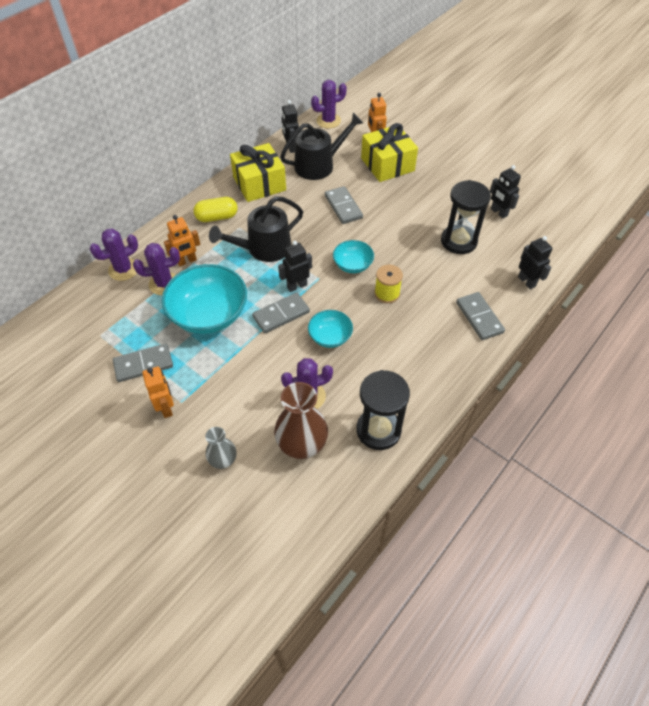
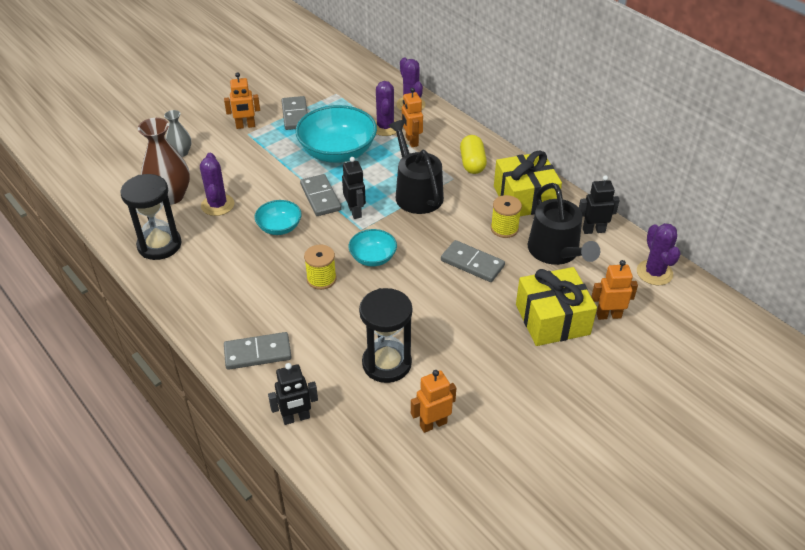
camera: 100 degrees right, 10 degrees down
(299, 192) = (504, 228): none -> yellow spool
(343, 207) = (472, 263): grey domino -> grey domino turned 45 degrees clockwise
(498, 212) = (433, 424): black robot -> orange robot

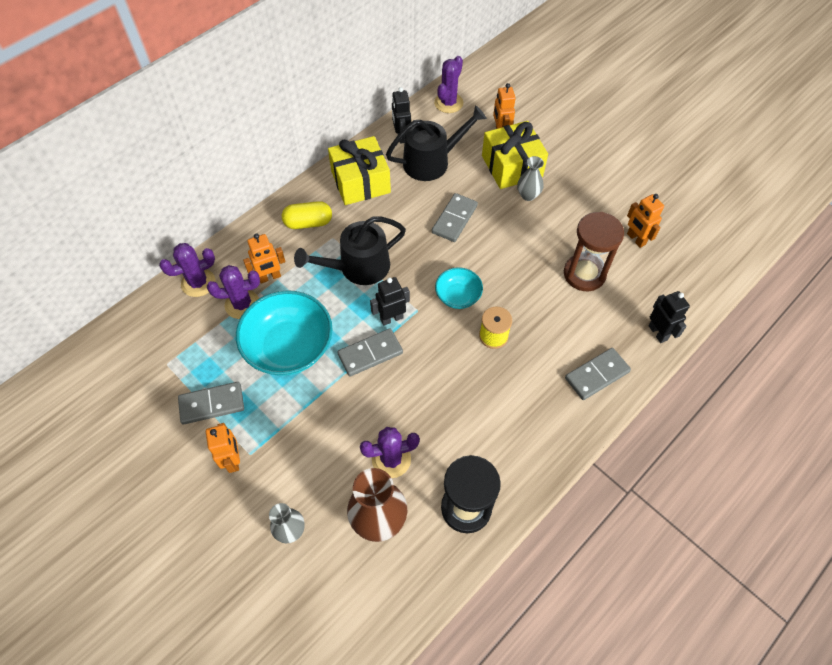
camera: 95 degrees left, 15 degrees up
(257, 353) = (597, 375): grey domino -> grey domino turned 75 degrees clockwise
(279, 227) = (423, 386): turquoise bowl -> none
(386, 363) = (584, 274): black hourglass -> brown hourglass
(504, 228) = (405, 197): yellow spool -> none
(506, 329) = (528, 195): none -> grey vase
(654, 273) = (448, 103): purple cactus -> purple cactus turned 45 degrees counterclockwise

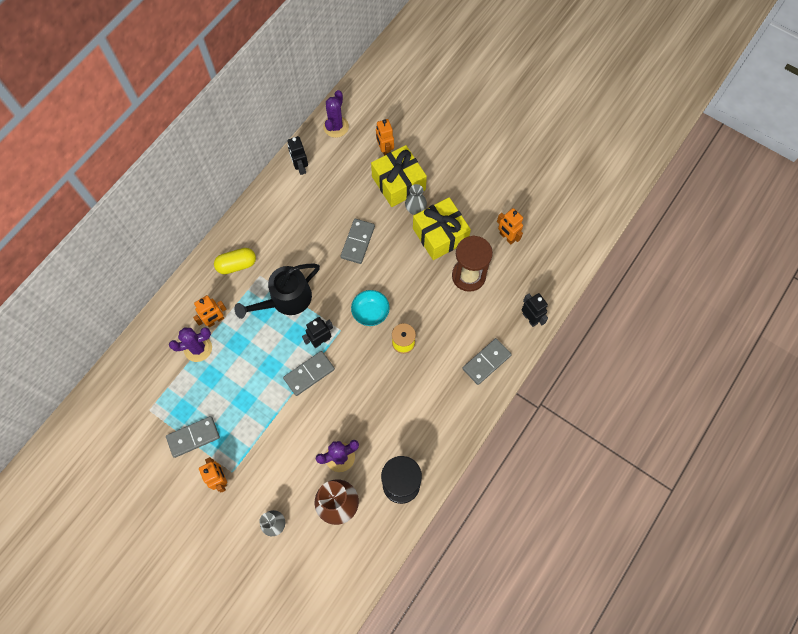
camera: 10 degrees left, 10 degrees up
(198, 283) = (157, 335): purple cactus -> none
(289, 347) = (244, 379): turquoise bowl -> none
(360, 182) = (273, 218): yellow gift -> yellow gift (440, 235)
(431, 161) = (330, 189): black watering can -> none

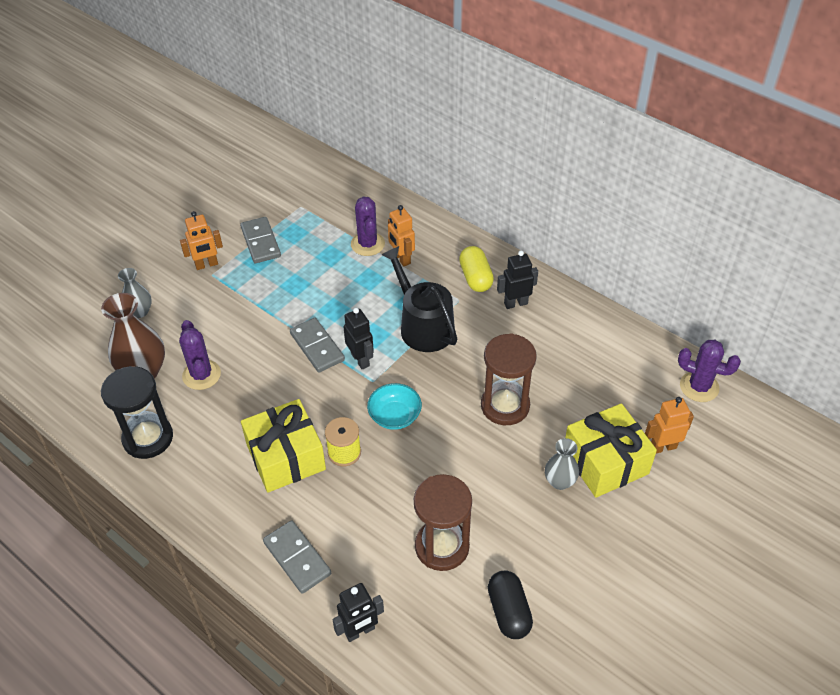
camera: 95 degrees right, 20 degrees down
(300, 167) = (625, 344): black robot -> black robot (515, 303)
(357, 242) = (505, 406): grey domino -> brown hourglass
(440, 235) = (514, 512): yellow gift -> yellow gift (286, 457)
(507, 237) = (509, 611): orange robot -> black capsule

